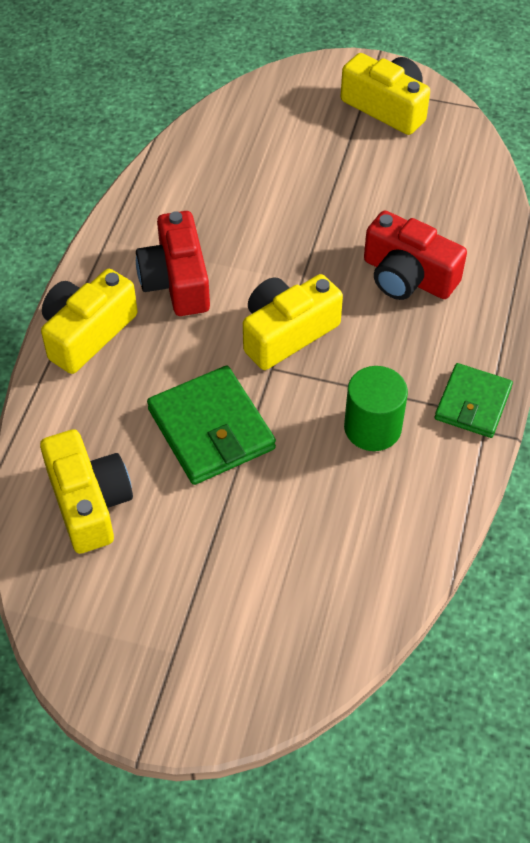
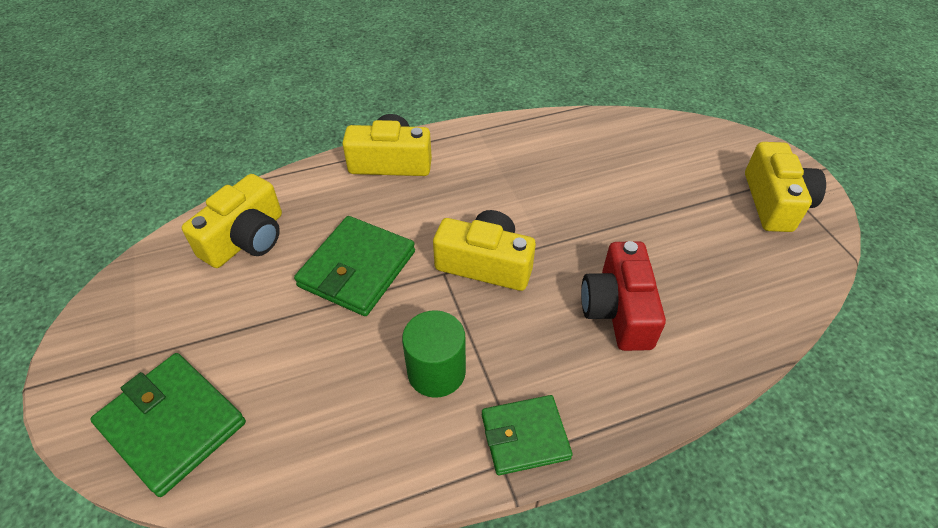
camera: 55 degrees right, 5 degrees down
(176, 281) = (476, 180): red camera -> none
(279, 643) = (172, 424): none -> green wallet

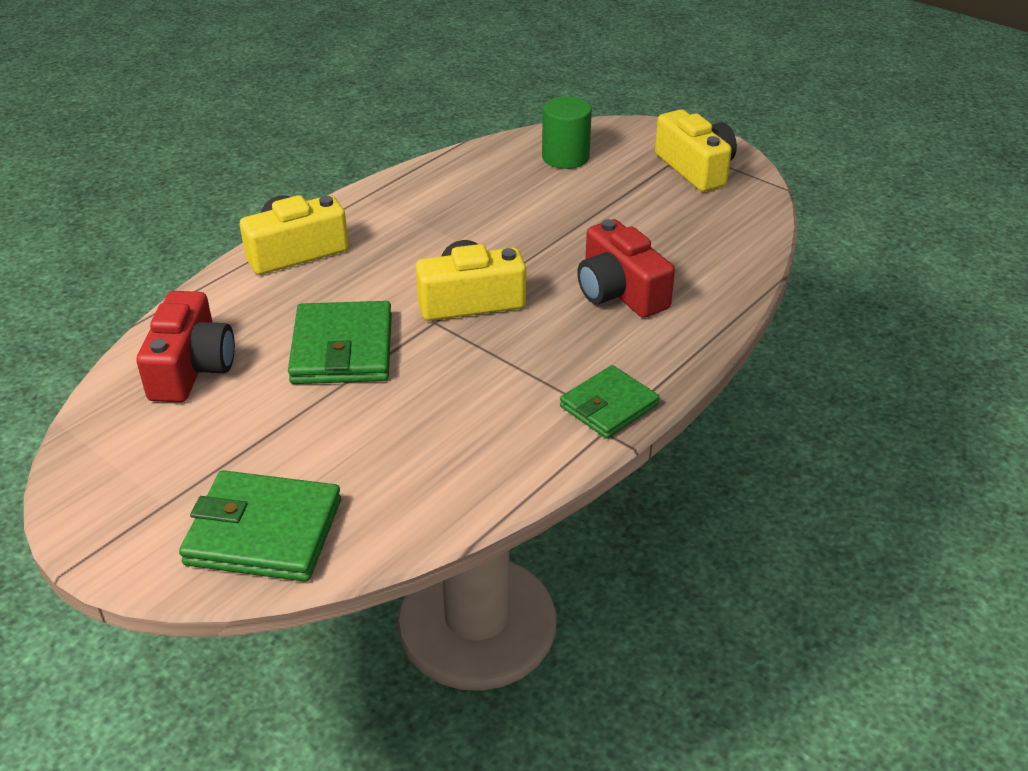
camera: 30 degrees left, 10 degrees down
(246, 239) = (191, 368): yellow camera -> red camera
(436, 372) = (493, 394): green cylinder -> green cylinder (565, 157)

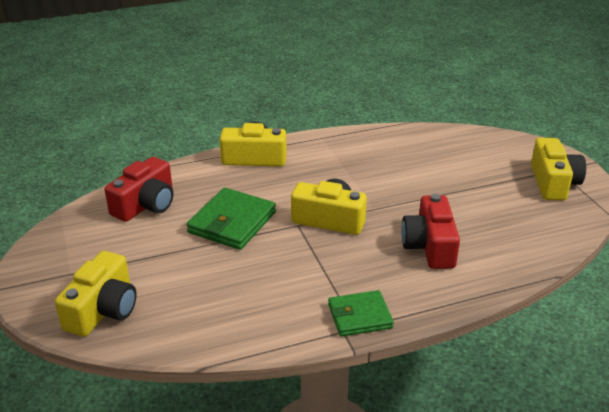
camera: 30 degrees right, 5 degrees down
(264, 532) = (103, 310): green wallet -> yellow camera
(565, 157) = (466, 150): green cylinder -> none

